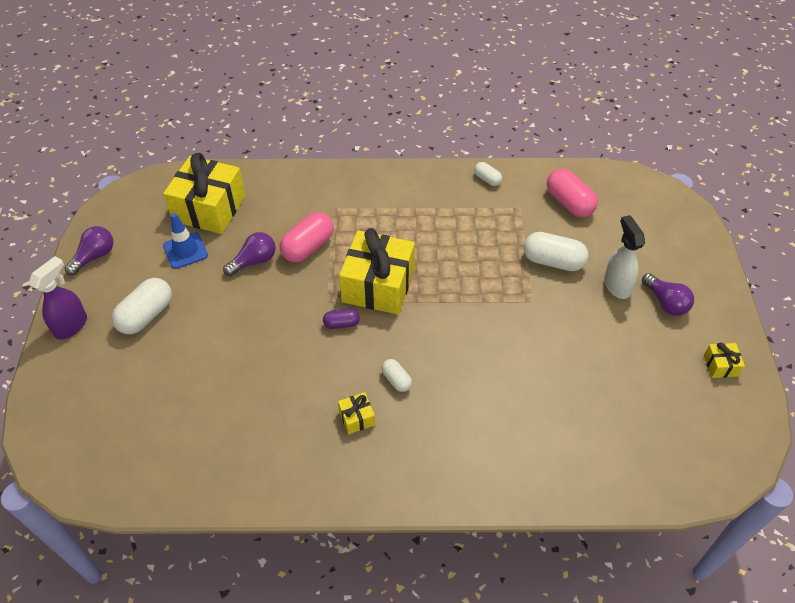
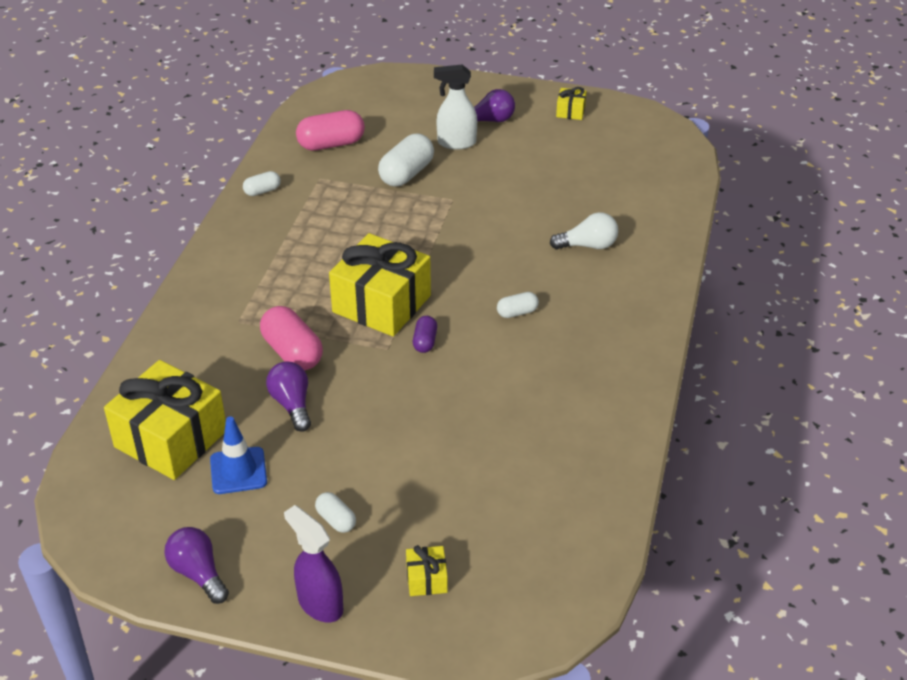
camera: 75 degrees left, 10 degrees down
(146, 315) = (336, 520): white capsule -> white capsule, size x0.54
(357, 418) = (555, 350): yellow gift -> yellow gift (426, 579)
(509, 418) = (588, 245): none -> white light bulb

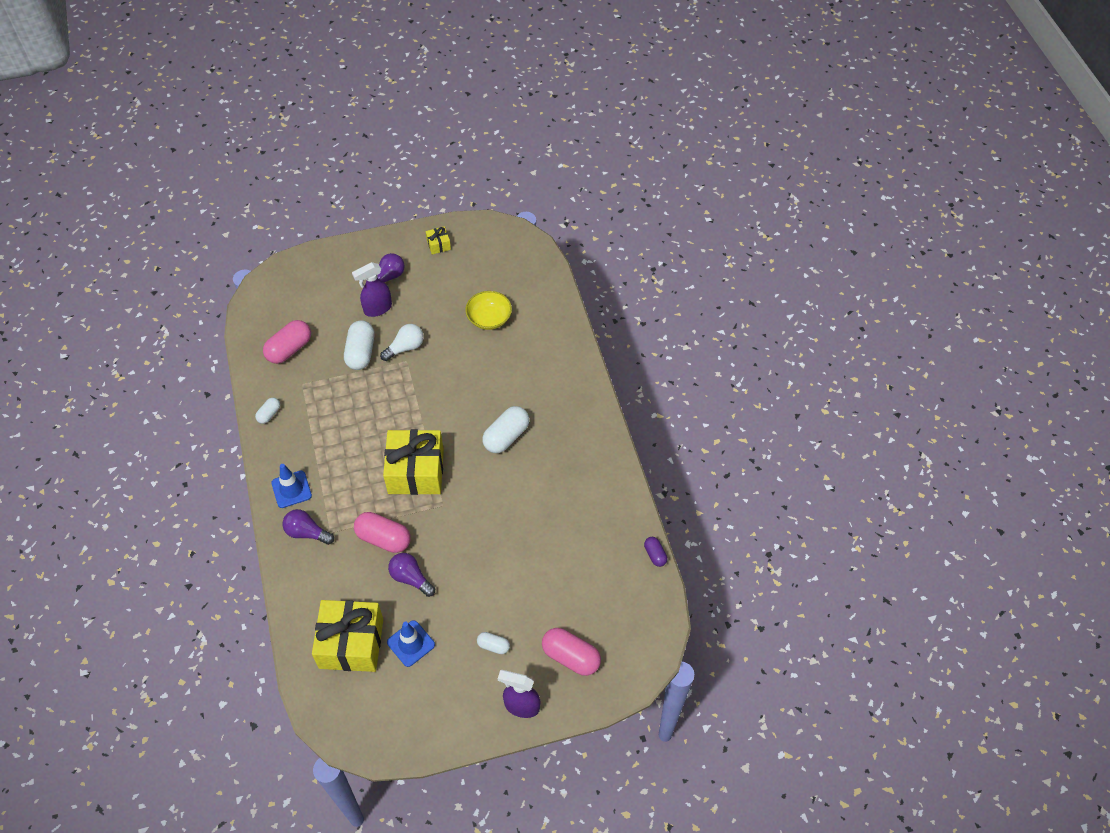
camera: 30 degrees left, 15 degrees up
(198, 573) = (436, 726): purple light bulb -> purple light bulb (307, 532)
(229, 265) = (291, 489): none -> blue traffic cone
(425, 342) = (463, 488): purple capsule -> purple capsule (655, 555)
(426, 579) = (571, 656): yellow gift -> pink capsule
(456, 143) = (377, 309): white spray bottle -> purple spray bottle
(517, 312) = (506, 436): white capsule -> white capsule, size x1.85
(581, 195) = (489, 318): none -> yellow bowl
(588, 245) = (518, 360): white light bulb -> white light bulb (405, 347)

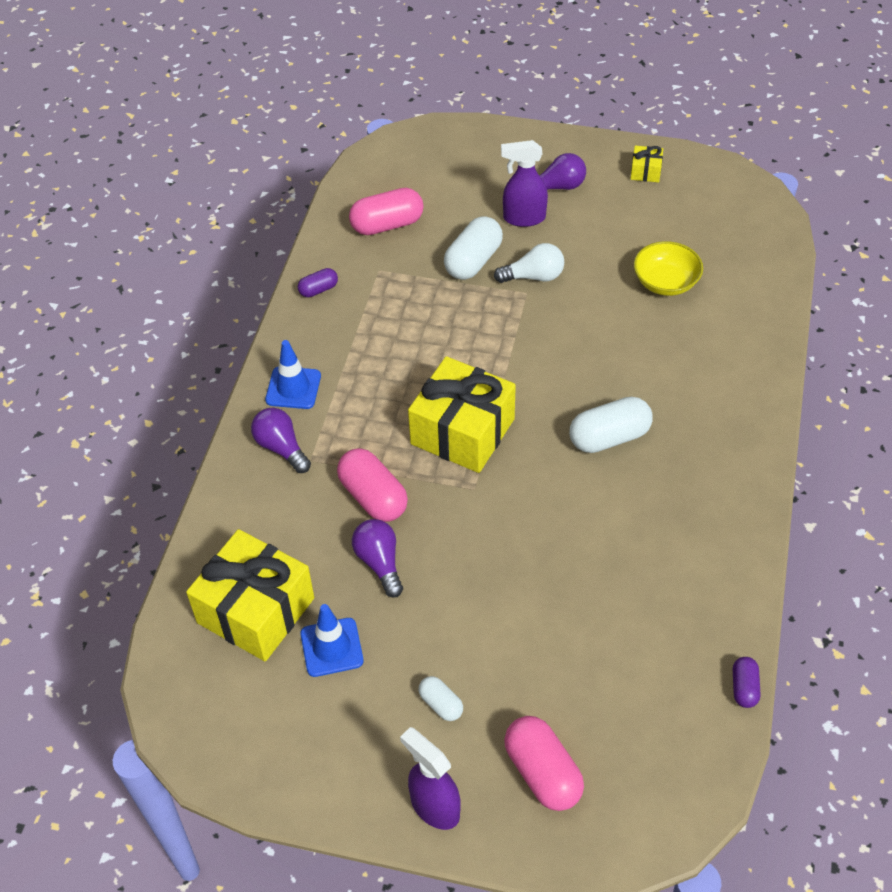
camera: 30 degrees right, 5 degrees down
(269, 414) = (318, 290): white capsule -> purple capsule

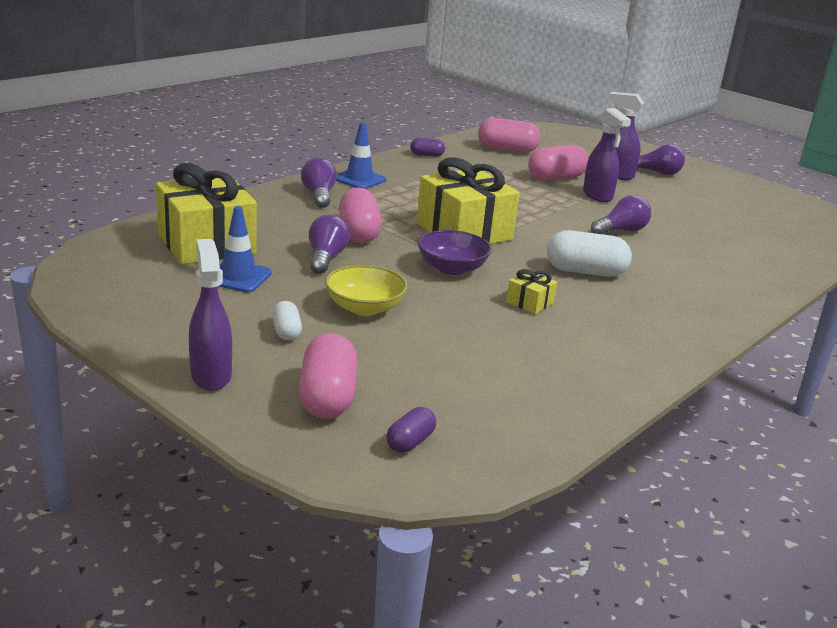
camera: 25 degrees right, 25 degrees down
(473, 261) = (556, 178): white capsule -> pink capsule
(497, 507) = (452, 268): none -> purple bowl
(534, 276) = (598, 196): white light bulb -> purple spray bottle
(594, 337) = (621, 231): none -> purple light bulb
(645, 171) = (738, 187): yellow gift -> yellow gift (529, 303)
(665, 282) = (709, 229): yellow bowl -> yellow bowl (364, 308)
(744, 688) = (578, 430): purple capsule -> purple capsule (410, 442)

